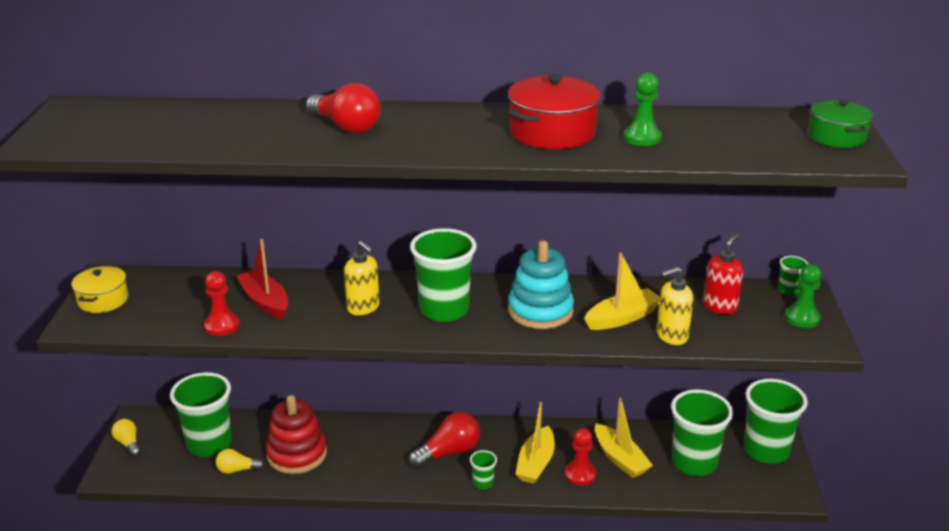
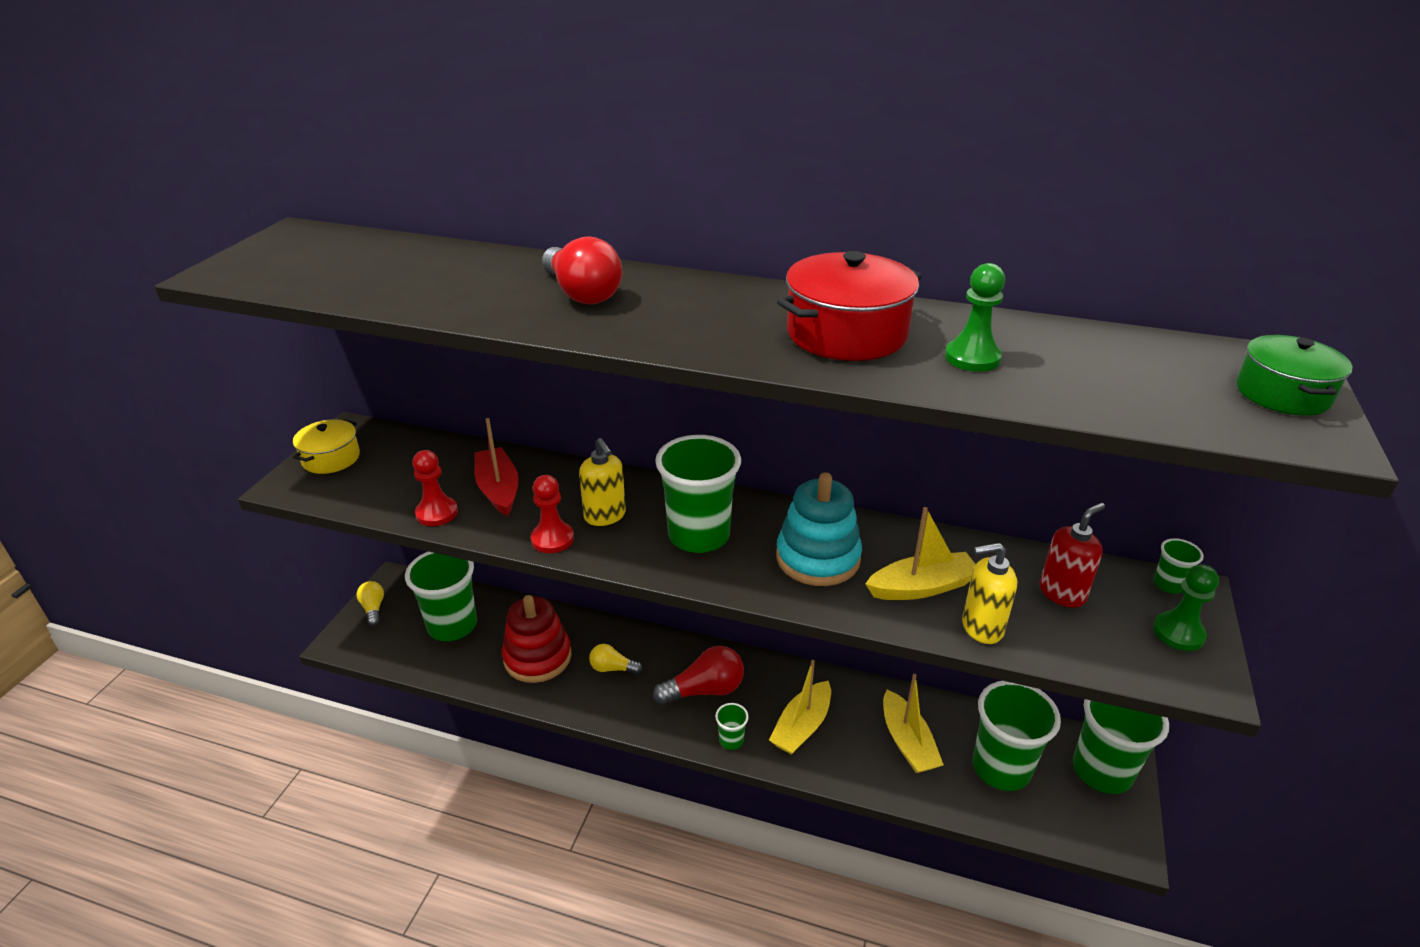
camera: 15 degrees right, 5 degrees up
(237, 470) = (468, 664): yellow light bulb -> yellow light bulb (612, 668)
(580, 474) = (851, 754): red pawn -> red pawn (552, 539)

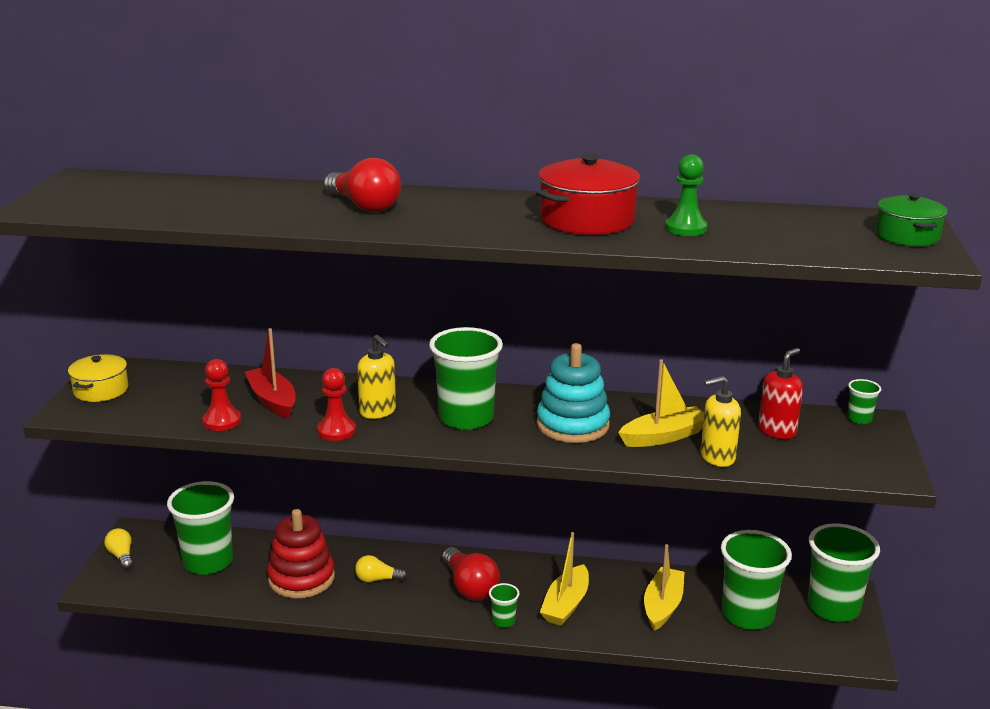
camera: 10 degrees left, 10 degrees down
(705, 690) = (469, 587): red light bulb -> red light bulb turned 90 degrees clockwise
(907, 742) = (663, 606): yellow boat -> yellow boat turned 135 degrees counterclockwise
(1178, 633) = (870, 447): green pawn -> none

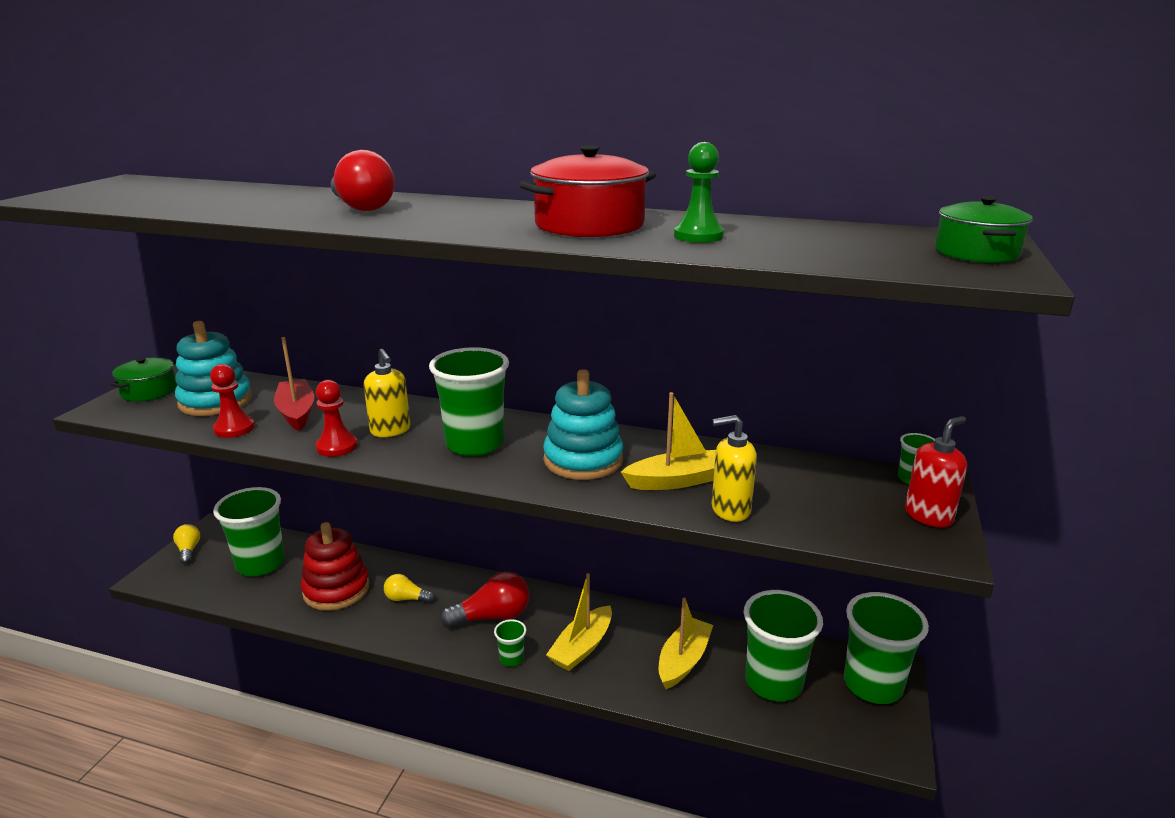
camera: 10 degrees right, 0 degrees up
(101, 390) = (149, 391): yellow pot -> green pot
(180, 395) = (215, 401): none -> turquoise stacking toy
(469, 587) = (492, 616): red light bulb -> red light bulb turned 90 degrees counterclockwise
(777, 431) = (810, 485): red soap dispenser -> red soap dispenser (928, 516)

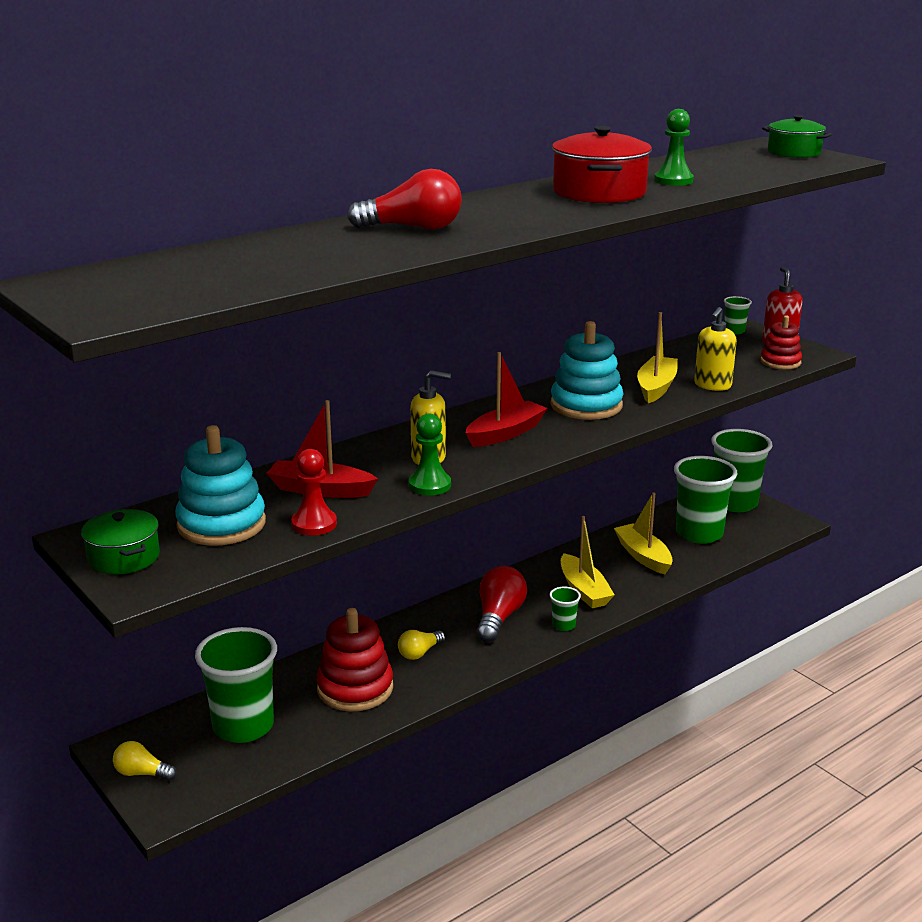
camera: 55 degrees left, 0 degrees up
(337, 447) = (429, 485): red pawn -> green pawn
(475, 444) = (505, 433): green cup -> red boat
(870, 533) = (780, 362): none -> red stacking toy

